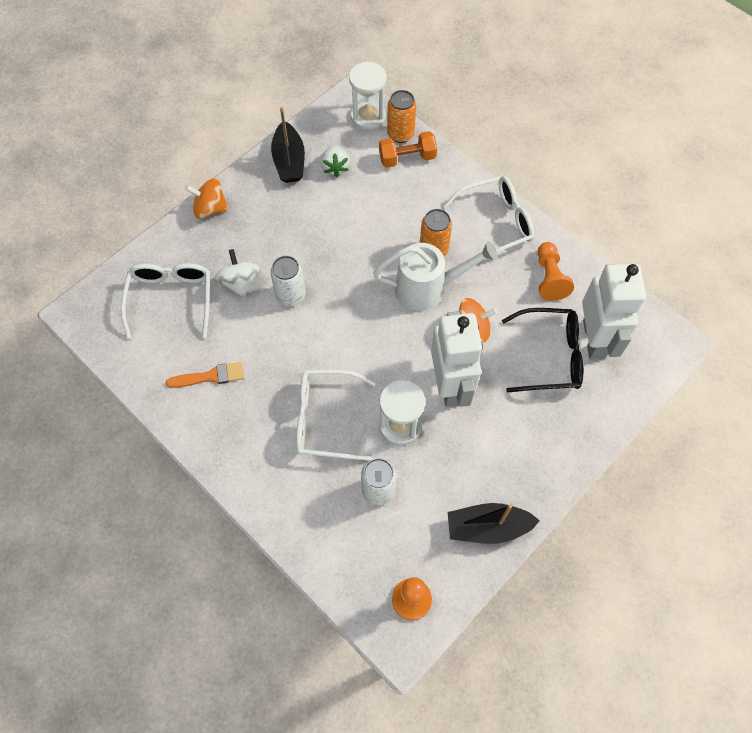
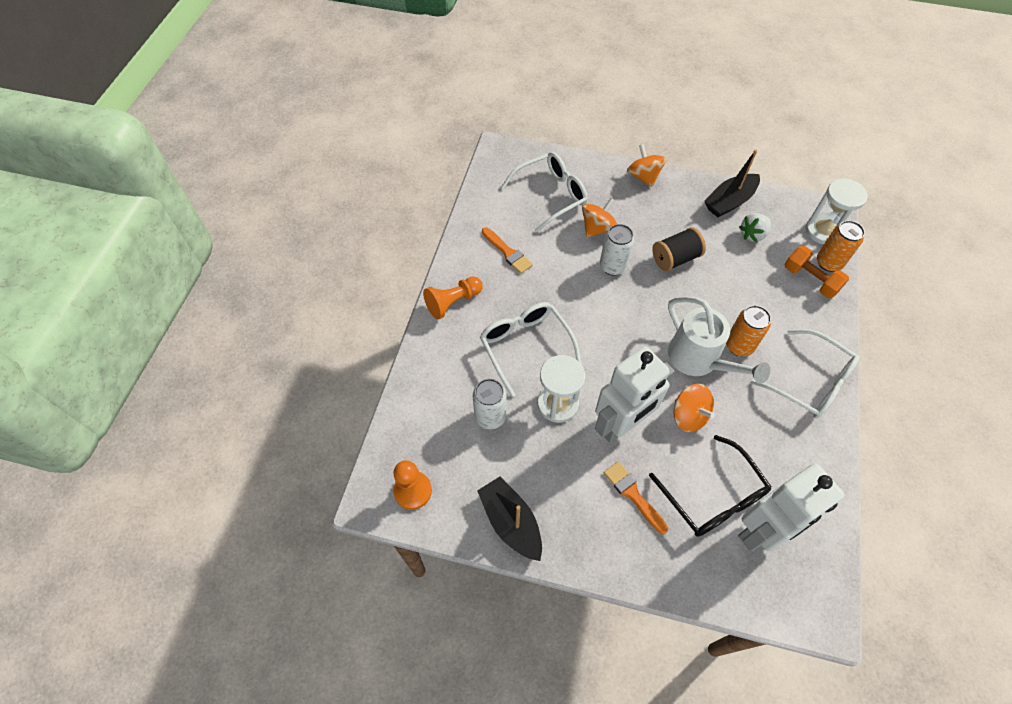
camera: 60 degrees right, 5 degrees down
(240, 282) = (597, 228): white spinning top -> orange spinning top
(318, 241) = (675, 258): none -> black spool
(516, 414) = (633, 495): none -> orange brush
(549, 278) = (793, 456): orange pawn -> orange pawn (453, 302)

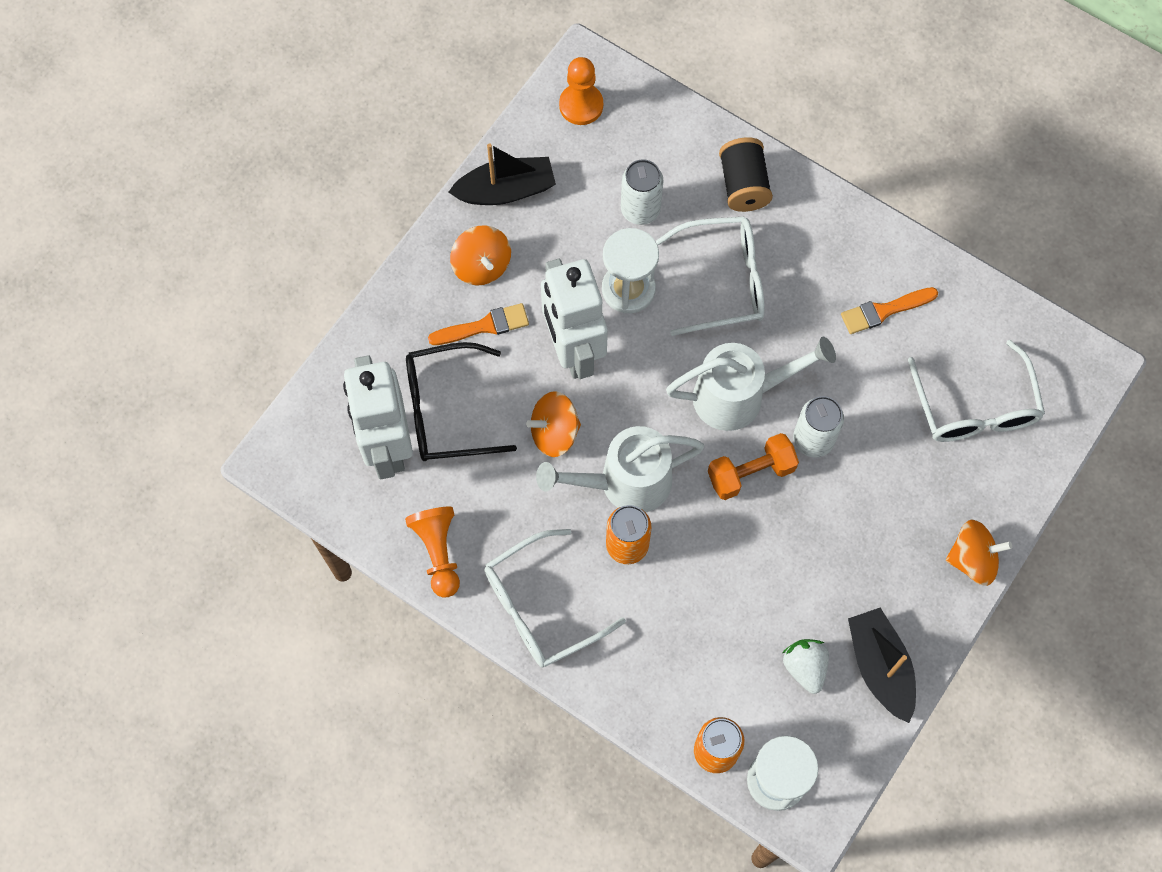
camera: 110 degrees right, 10 degrees up
(453, 302) = (822, 217): orange pawn -> orange pawn (438, 552)
(597, 228) = (889, 447): orange spinning top -> orange spinning top (482, 266)
(604, 313) = (740, 396): none -> white watering can
(675, 258) = (798, 531): black spool -> black spool (743, 185)
(810, 280) = (695, 705): orange dumbbell -> orange dumbbell (751, 473)

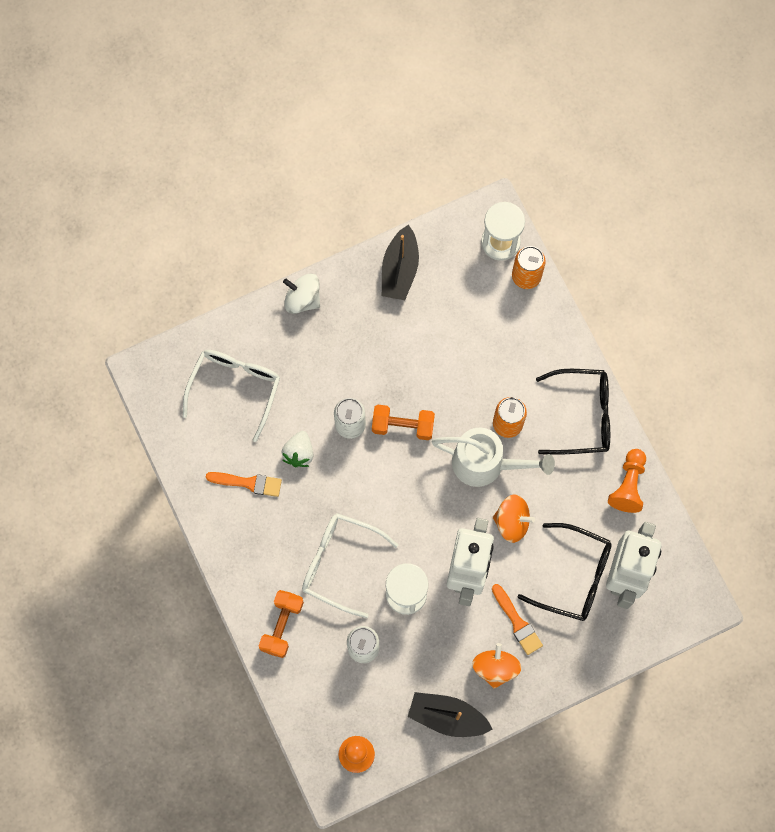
camera: 150 degrees left, 5 degrees up
(484, 326) = (517, 622): orange brush -> orange brush turned 135 degrees counterclockwise
(540, 607) = (583, 415): white glasses -> black glasses
(740, 396) = (378, 479): white watering can -> none
(743, 185) = (282, 626): black spool -> orange dumbbell
(805, 667) = (444, 294): white strawberry -> white strawberry (299, 453)
(972, 559) = (302, 299): orange spinning top -> white spinning top

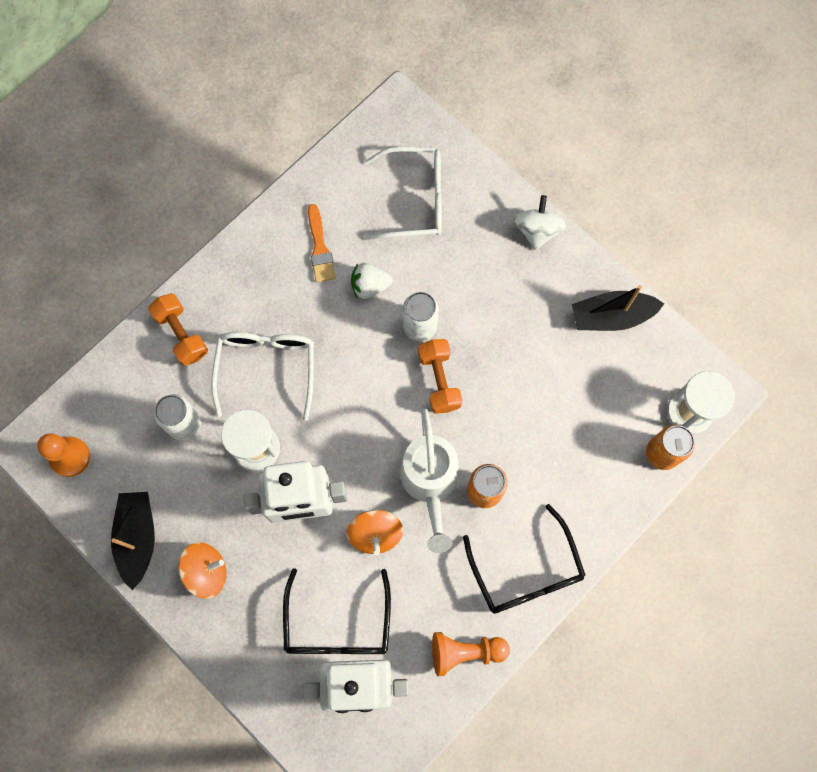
camera: 70 degrees right, 0 degrees up
(282, 626) = (182, 334): orange dumbbell -> orange dumbbell turned 60 degrees clockwise
(517, 622) = (265, 578): orange brush -> none

